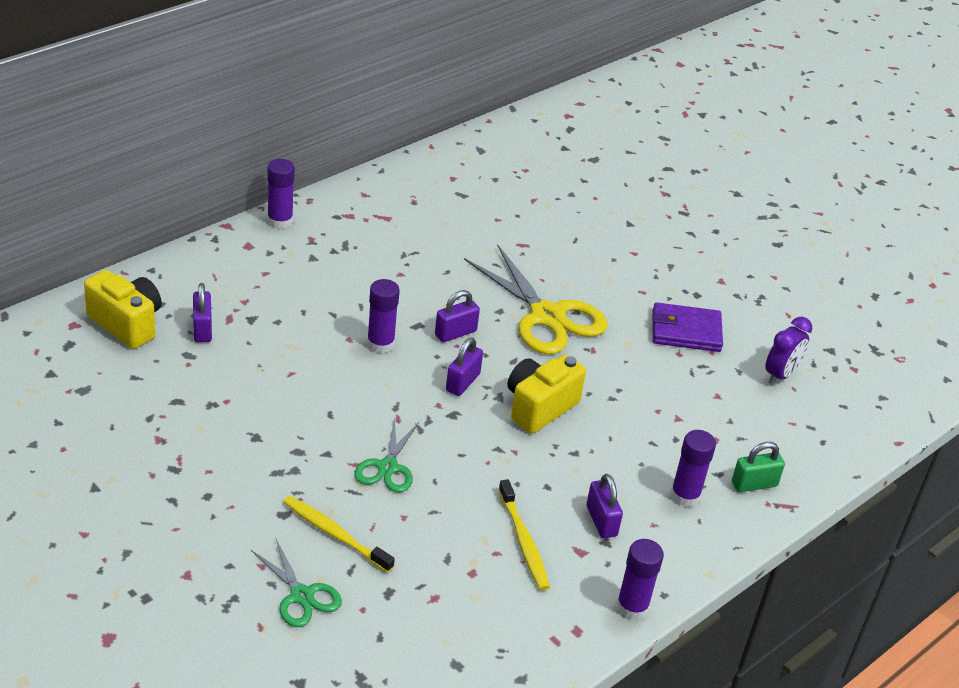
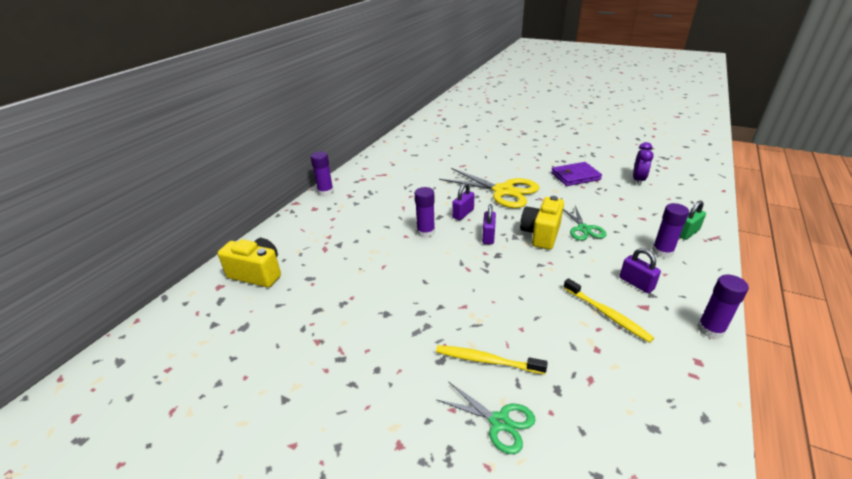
camera: 15 degrees left, 5 degrees down
(202, 329) = (310, 260): purple padlock -> none
(387, 467) = (485, 300): green scissors -> green scissors (583, 229)

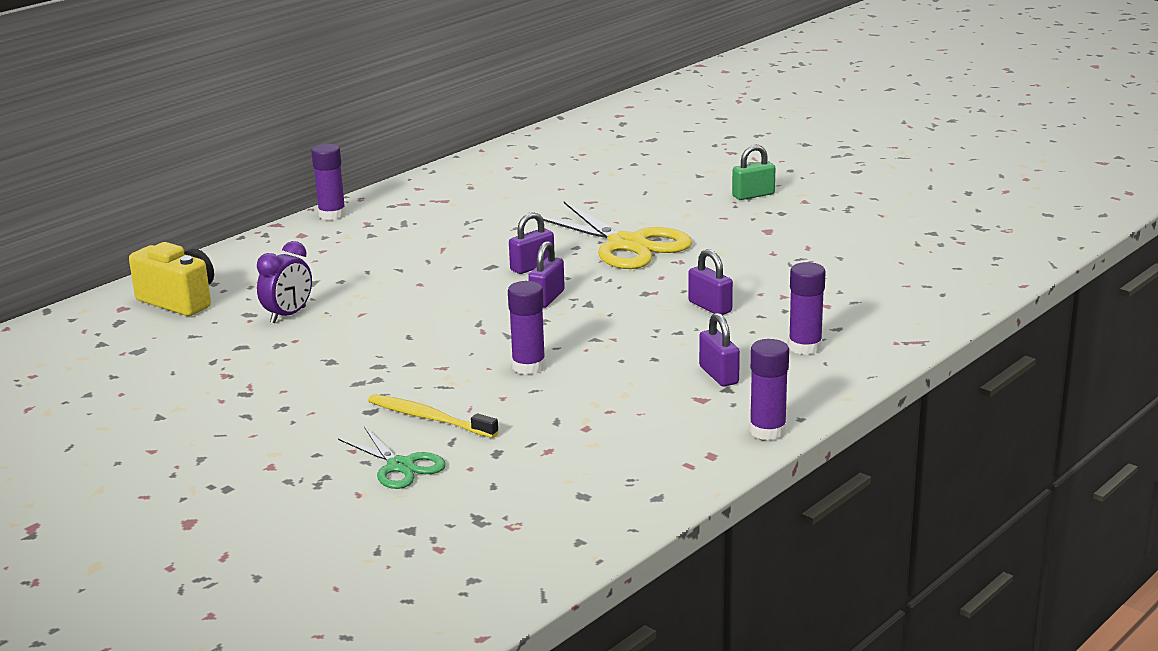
camera: 15 degrees right, 10 degrees down
(425, 232) = (454, 283): purple glue stick -> purple glue stick (528, 367)
(541, 234) = (633, 305): yellow camera -> none
(575, 176) = (776, 237): purple wallet -> none
(583, 229) = (710, 307): green scissors -> purple padlock
(607, 314) = (637, 399): yellow toothbrush -> none
(638, 180) = (884, 255): purple clock -> purple clock (288, 315)
(687, 233) = (877, 331): green padlock -> green padlock (753, 195)

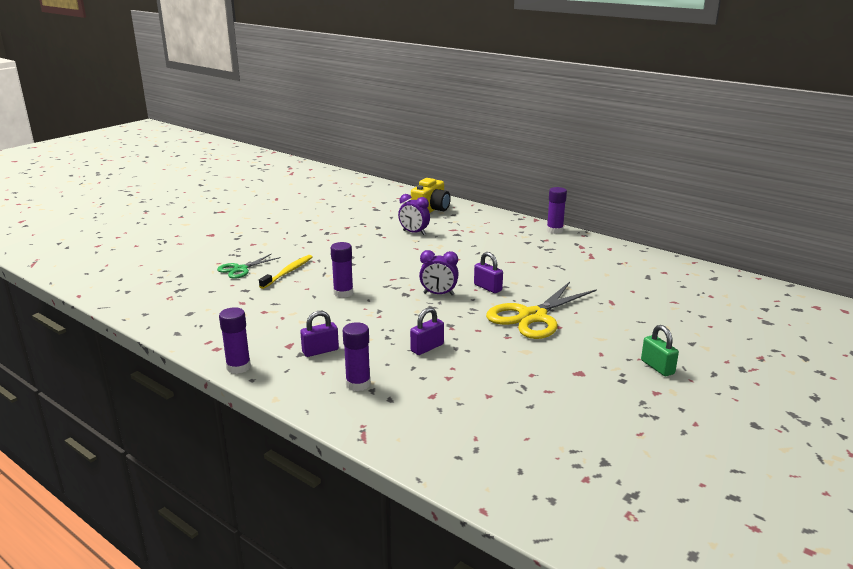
camera: 85 degrees right, 0 degrees up
(547, 298) = (438, 294): purple padlock -> purple clock

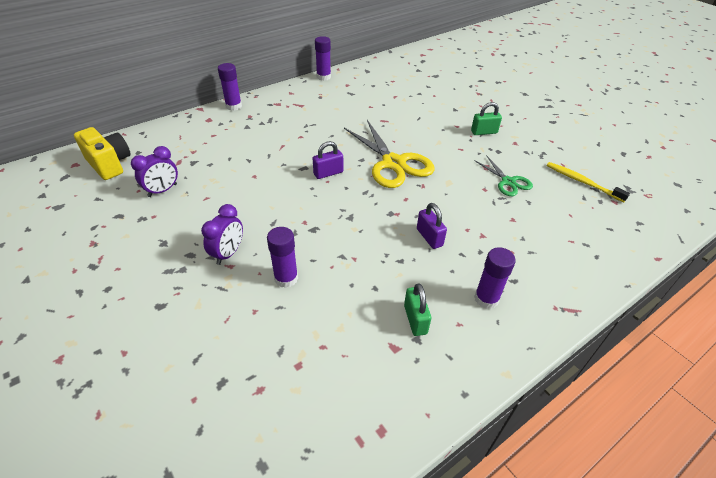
camera: 75 degrees left, 20 degrees up
(238, 367) = (434, 406): purple glue stick -> purple glue stick (323, 77)
(240, 269) = (145, 383): green scissors -> green scissors (508, 182)
(288, 272) = (194, 325): yellow toothbrush -> yellow toothbrush (582, 182)
(320, 351) = (415, 319): purple padlock -> green padlock
(438, 294) = (326, 206): purple clock -> purple clock (228, 253)

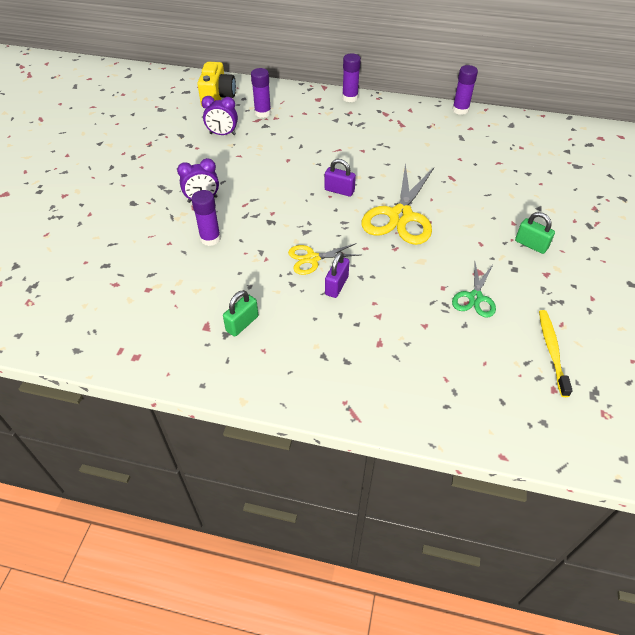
camera: 50 degrees right, 5 degrees up
(385, 232) = (312, 259): none -> yellow scissors
(486, 299) = (306, 353): purple glue stick -> purple glue stick (262, 113)

